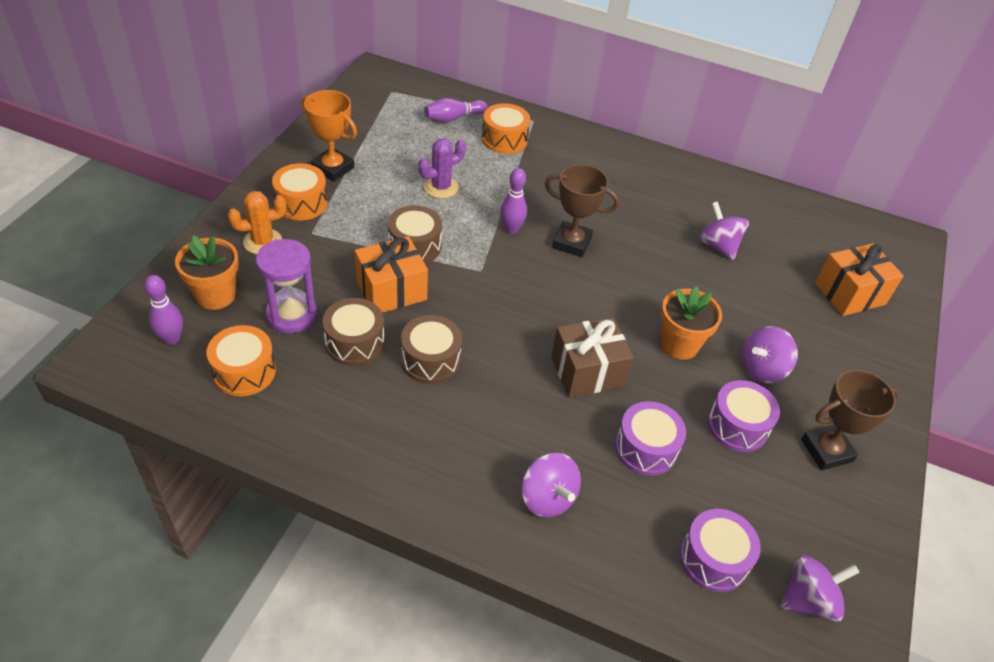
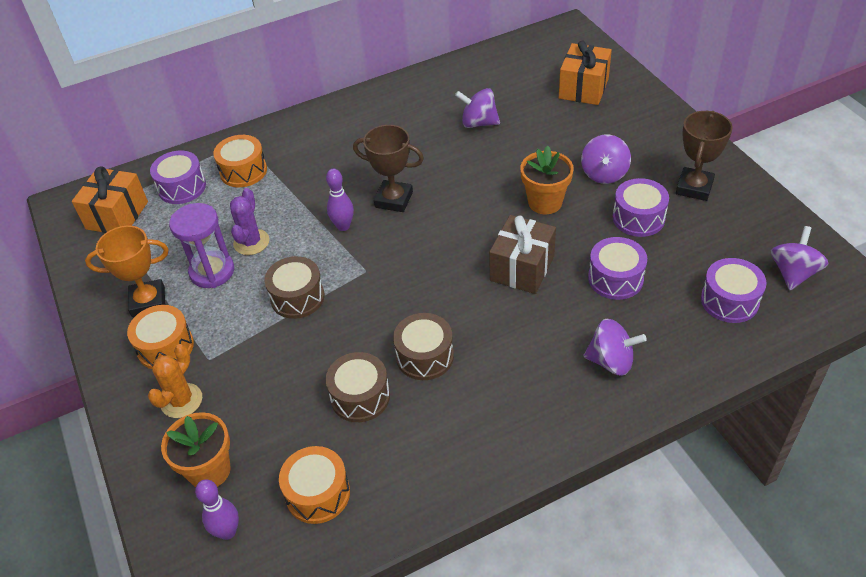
camera: 40 degrees left, 0 degrees up
(291, 315) = (288, 425): purple hourglass -> purple hourglass (212, 271)
(391, 290) = (329, 340): orange gift -> orange gift (117, 215)
(453, 118) = (182, 187): purple bowling pin -> purple drum
(571, 243) = (394, 200): brown trophy -> brown trophy turned 45 degrees clockwise

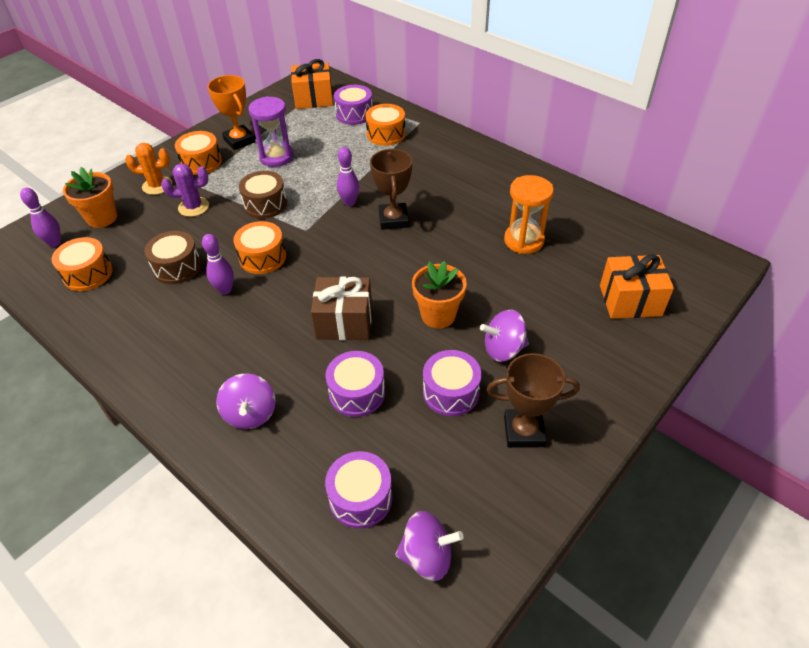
camera: 65 degrees right, 0 degrees up
(251, 242) = (312, 164): purple cactus -> purple cactus (193, 207)
(389, 315) = (262, 257): none -> orange drum
(425, 356) = (225, 290): brown drum -> purple bowling pin
(478, 123) = (524, 240): purple spinning top -> orange hourglass

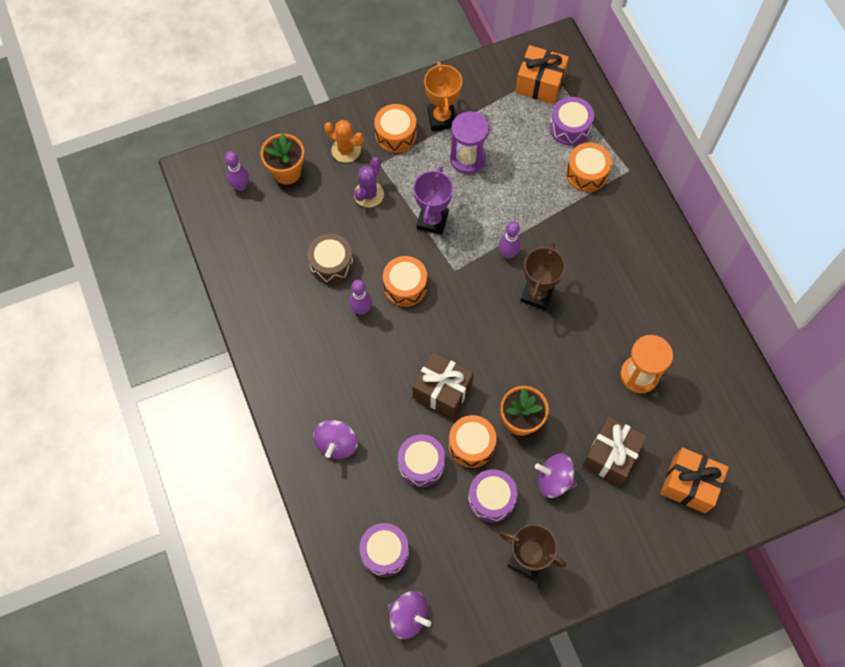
camera: 25 degrees right, 20 degrees up
(88, 274) = (258, 237): orange drum -> orange drum (471, 445)
(193, 207) = (369, 194): purple cactus -> purple cactus turned 75 degrees counterclockwise
(265, 204) = (432, 220): brown drum -> purple trophy
(543, 308) = (611, 455): none -> brown gift

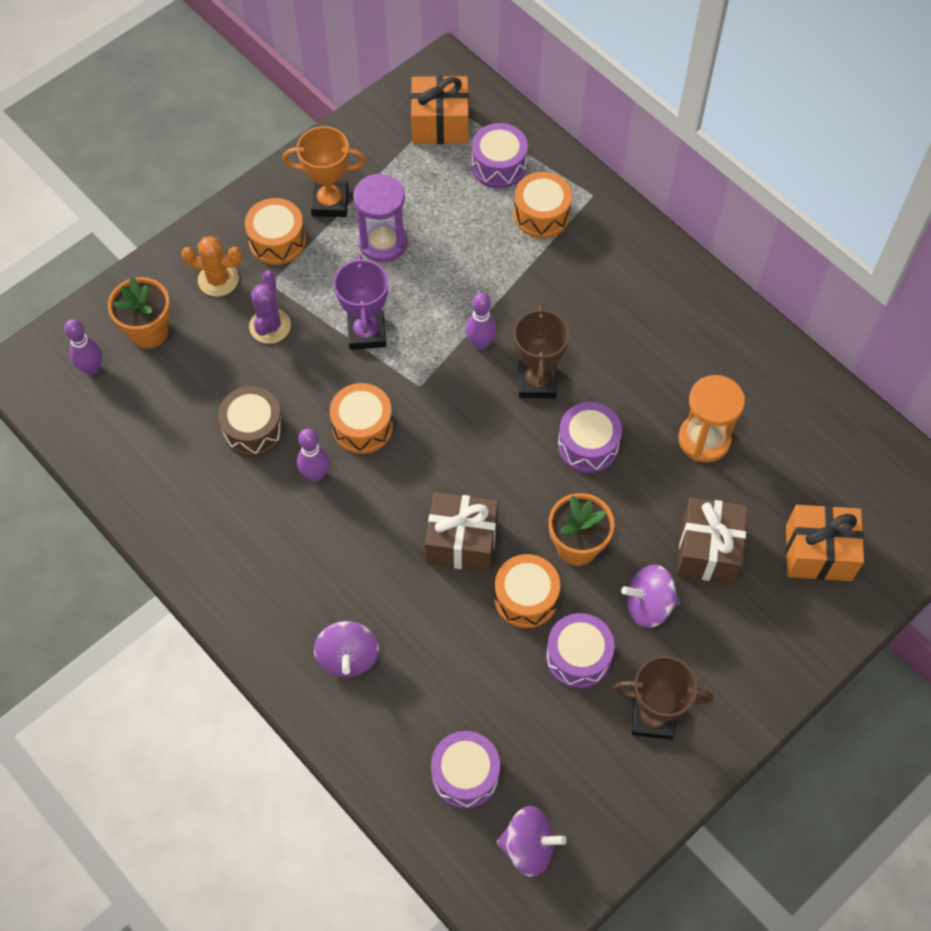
camera: 20 degrees left, 5 degrees down
(421, 464) = (470, 644): purple drum -> purple drum (588, 445)
(442, 118) = (330, 202): orange trophy -> orange trophy turned 60 degrees counterclockwise

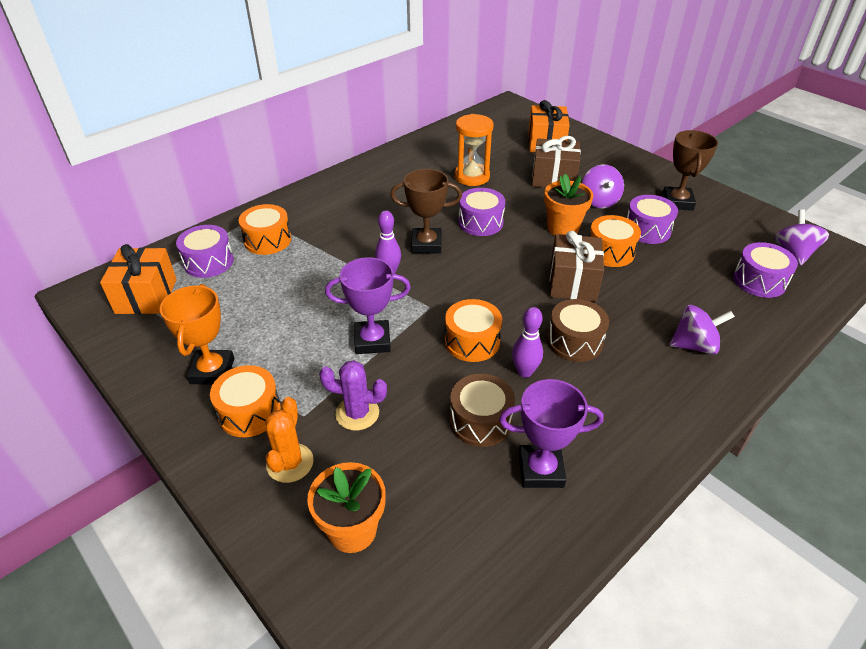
camera: 90 degrees left, 20 degrees down
(92, 368) = (402, 593): purple bowling pin -> none
(193, 476) = (541, 470): none -> purple trophy
(359, 529) = (575, 341): none -> brown drum
(383, 242) = (272, 332): purple hourglass -> none

